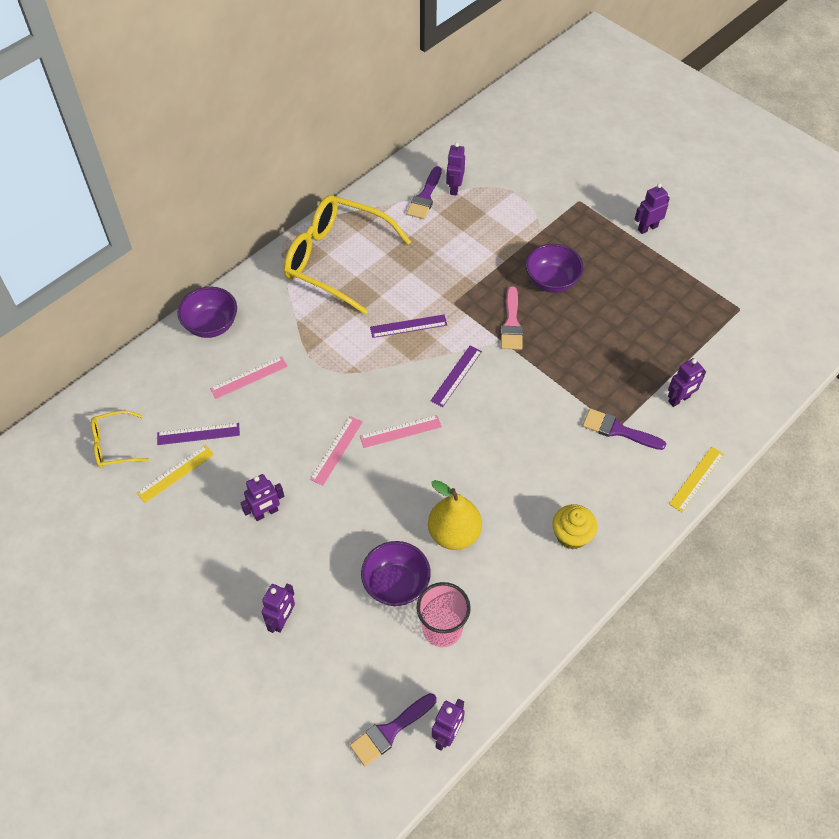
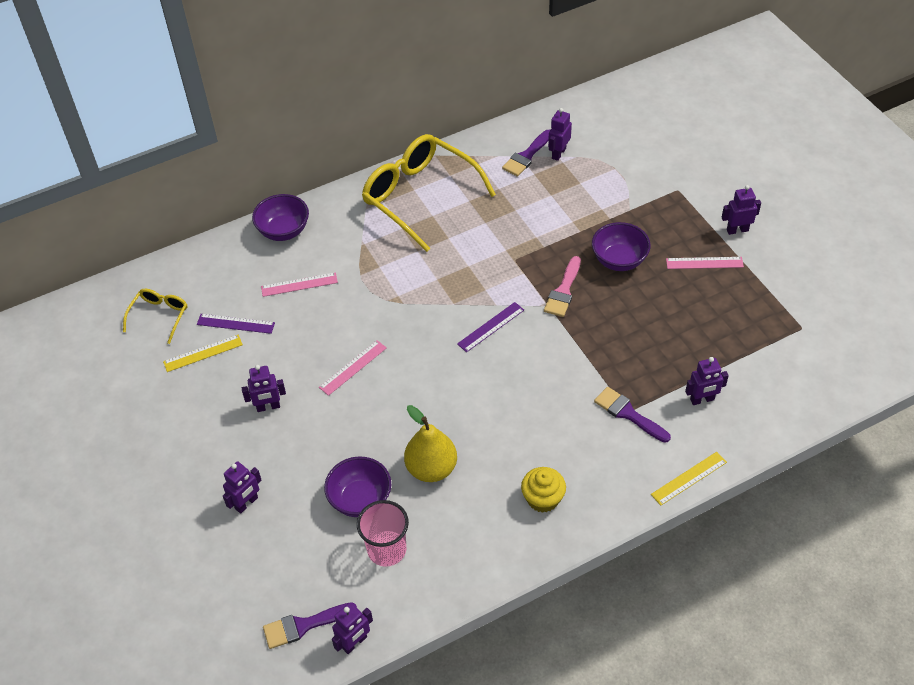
camera: 20 degrees right, 5 degrees down
(114, 445) = (159, 316): yellow glasses -> yellow glasses turned 105 degrees clockwise
(400, 431) = (418, 365): pink ruler -> pink ruler (704, 263)
(408, 326) = (463, 271): purple ruler -> none

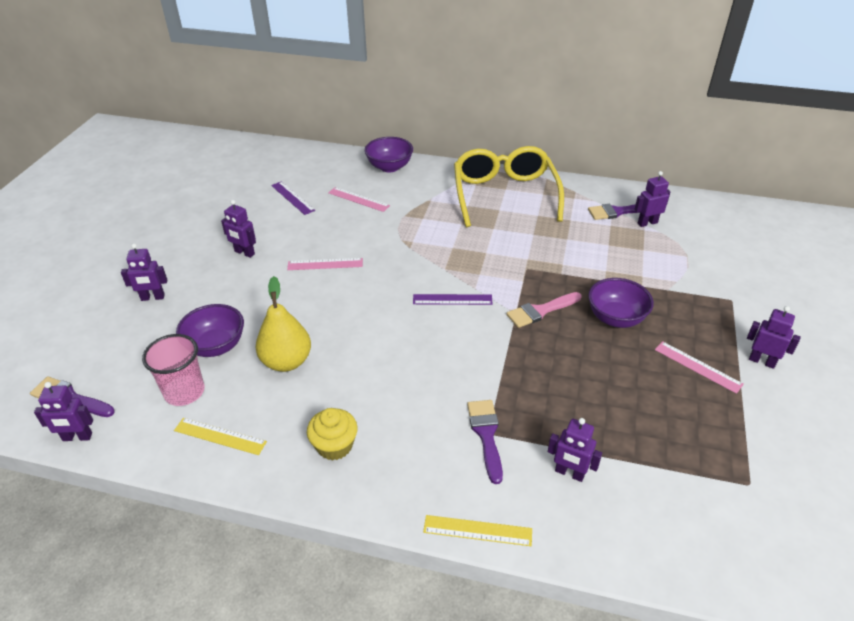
camera: 40 degrees right, 10 degrees down
(159, 316) = (259, 170): yellow glasses -> none
(203, 353) = (252, 202): yellow ruler -> yellow ruler (220, 436)

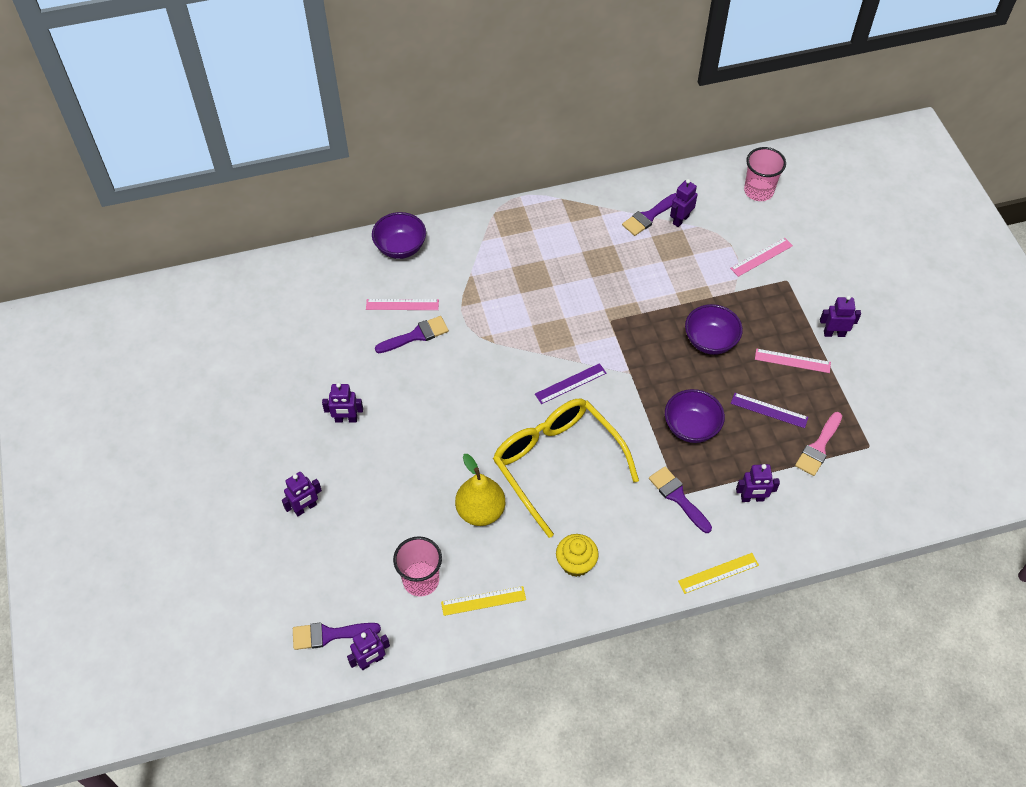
camera: 30 degrees left, 15 degrees up
(216, 346) = (408, 526): purple bowl -> purple bowl (691, 427)
(292, 198) = (335, 331): purple ruler -> purple ruler (769, 410)
(325, 264) = (432, 397): pink ruler -> pink ruler (761, 257)
(351, 221) = (416, 335): none -> purple brush
(504, 194) = (536, 238): yellow glasses -> yellow glasses (556, 463)
(540, 311) = (648, 361): pink brush -> pink brush (818, 447)
(741, 227) = (758, 191): none -> pink cup

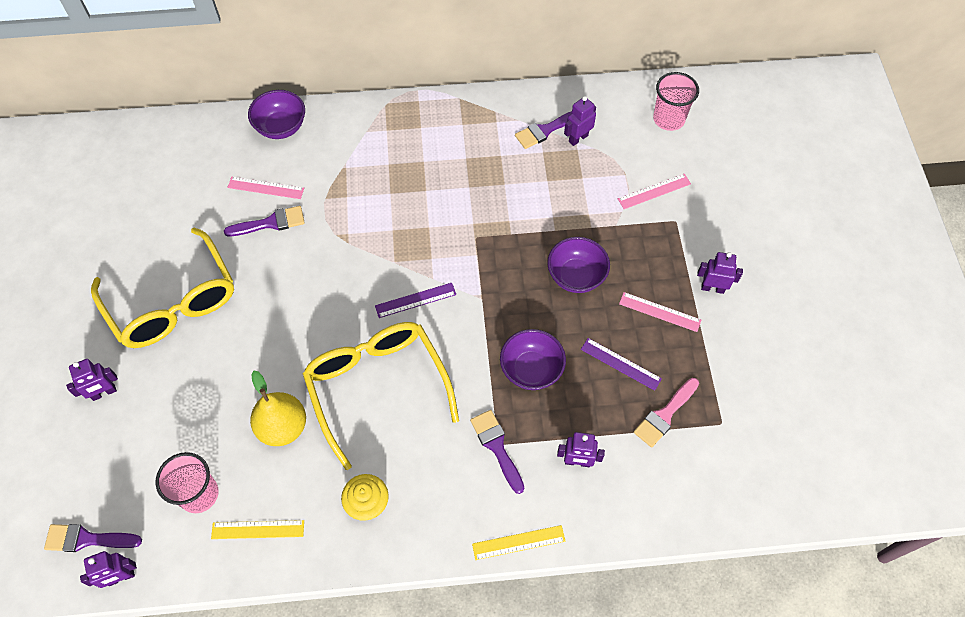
camera: 10 degrees right, 5 degrees up
(346, 419) = (173, 302): purple robot -> yellow glasses

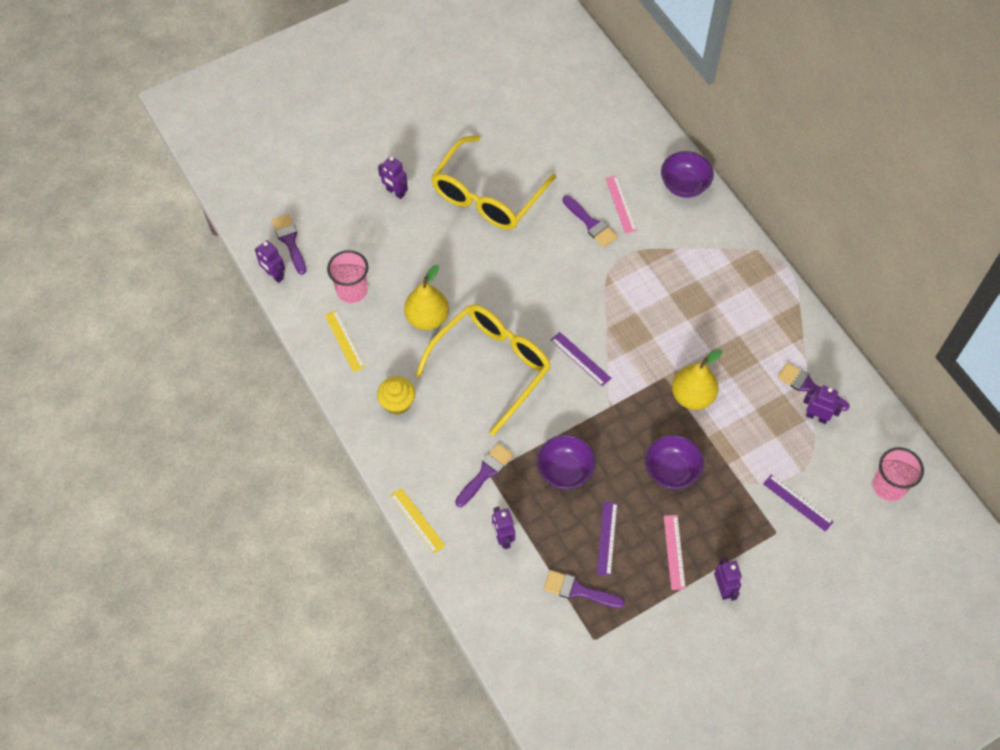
camera: 65 degrees right, 0 degrees up
(507, 223) = (692, 396): none -> yellow pear
(654, 191) = (797, 503): pink ruler -> purple ruler
(665, 415) = (578, 590): pink brush -> purple brush

